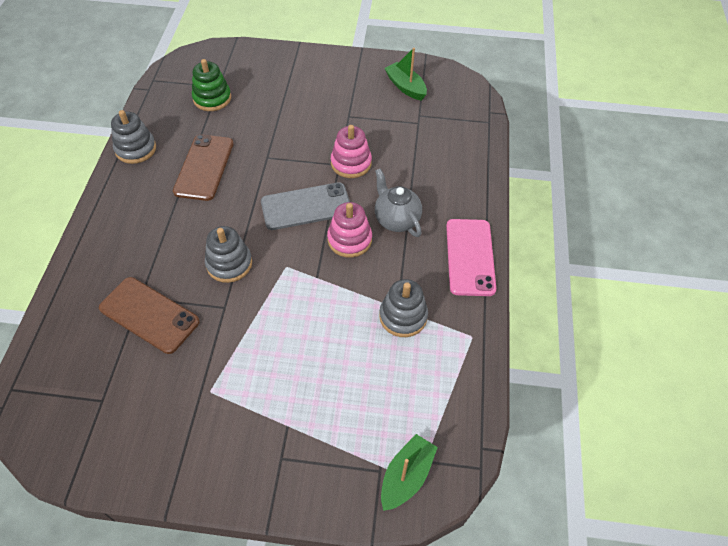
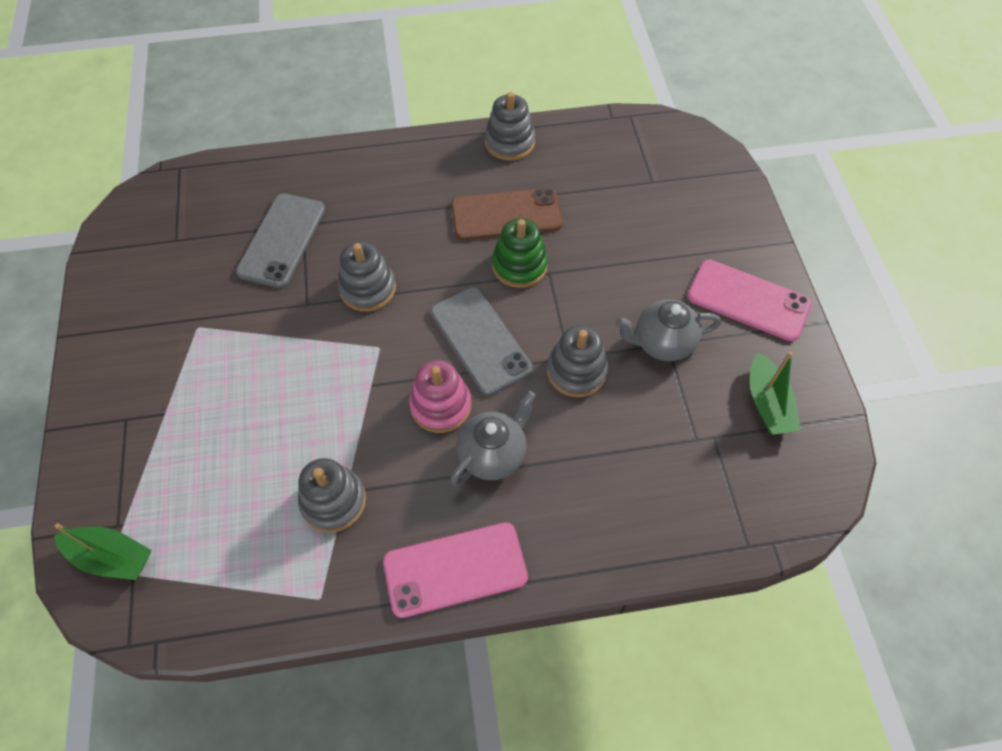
camera: 75 degrees right, 5 degrees up
(149, 315) = (282, 240): brown phone -> grey phone
(212, 98) = (626, 183): green stacking toy -> green stacking toy (519, 266)
(333, 72) = (748, 300): none -> pink phone
(347, 118) = (662, 343): none -> grey teapot
(351, 163) = (576, 371): pink stacking toy -> grey stacking toy
(405, 87) = (767, 403): green boat -> green boat turned 135 degrees clockwise

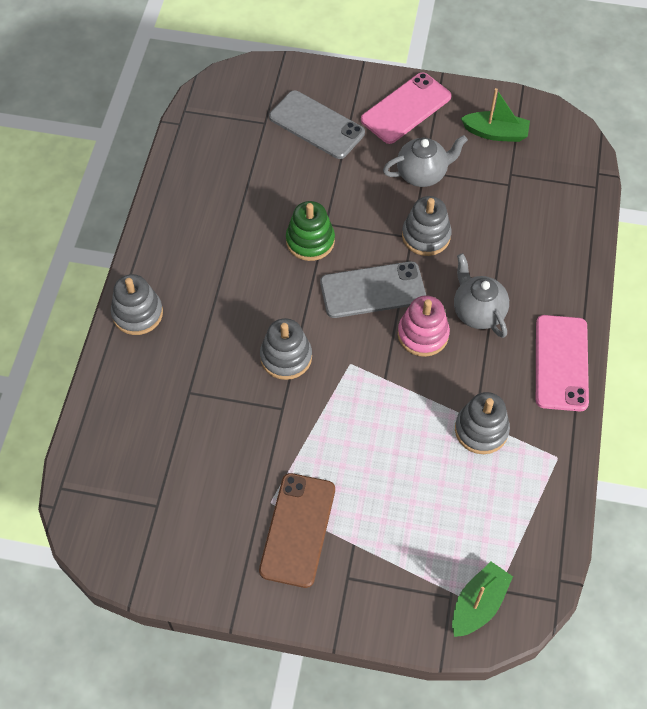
camera: 70 degrees left, 0 degrees up
(282, 240) = (200, 413): grey phone -> grey phone (316, 125)
(506, 215) = (252, 233): brown phone -> brown phone (298, 530)
(509, 142) = (170, 205): grey stacking toy -> grey stacking toy (137, 313)
(662, 343) = (422, 174): grey teapot -> grey teapot turned 120 degrees counterclockwise

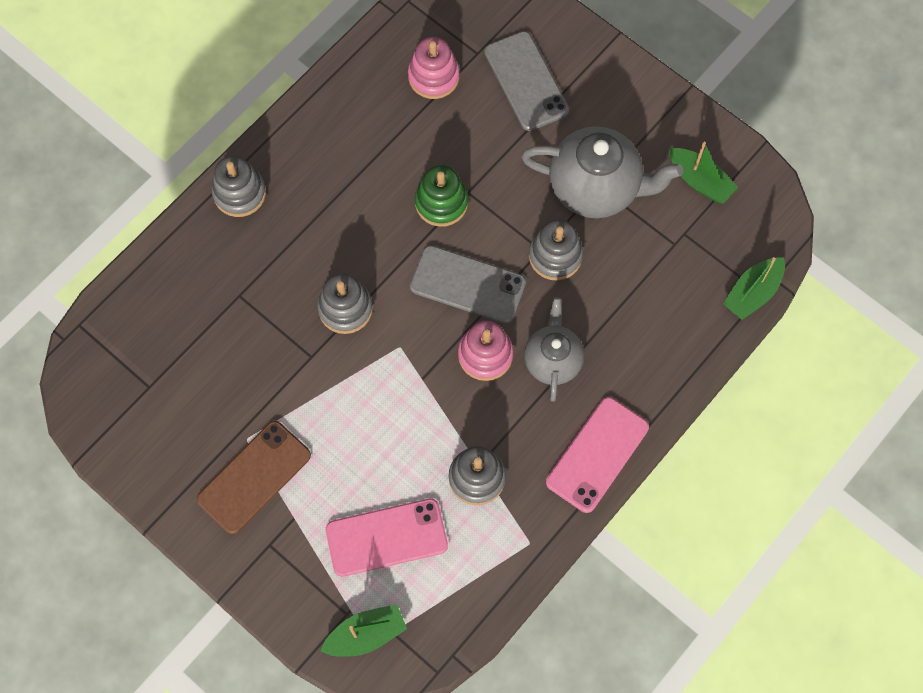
camera: 30 degrees right, 10 degrees up
(241, 154) = (433, 76): none -> pink stacking toy
(406, 108) = (627, 108): pink phone -> pink phone (386, 538)
(422, 174) = (595, 188): grey teapot -> grey teapot, size x1.61
(590, 190) = (752, 293): none -> green boat

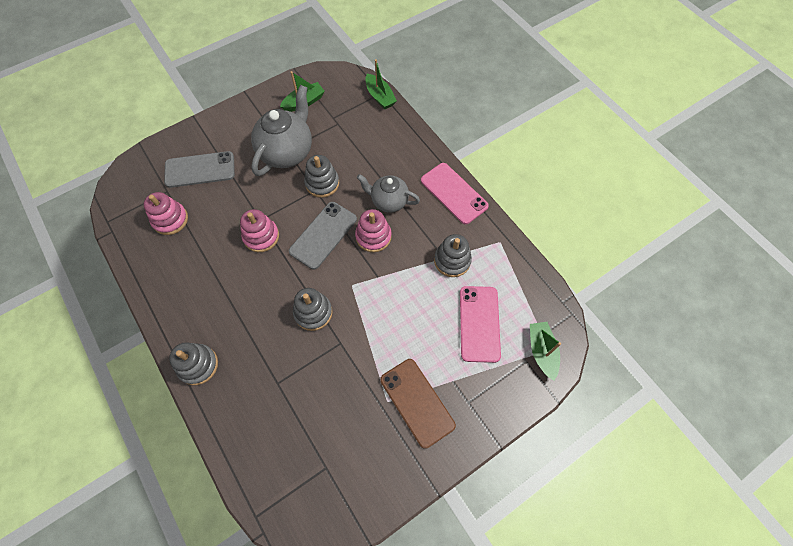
camera: 75 degrees left, 5 degrees down
(441, 202) = (261, 236): green stacking toy -> pink stacking toy

